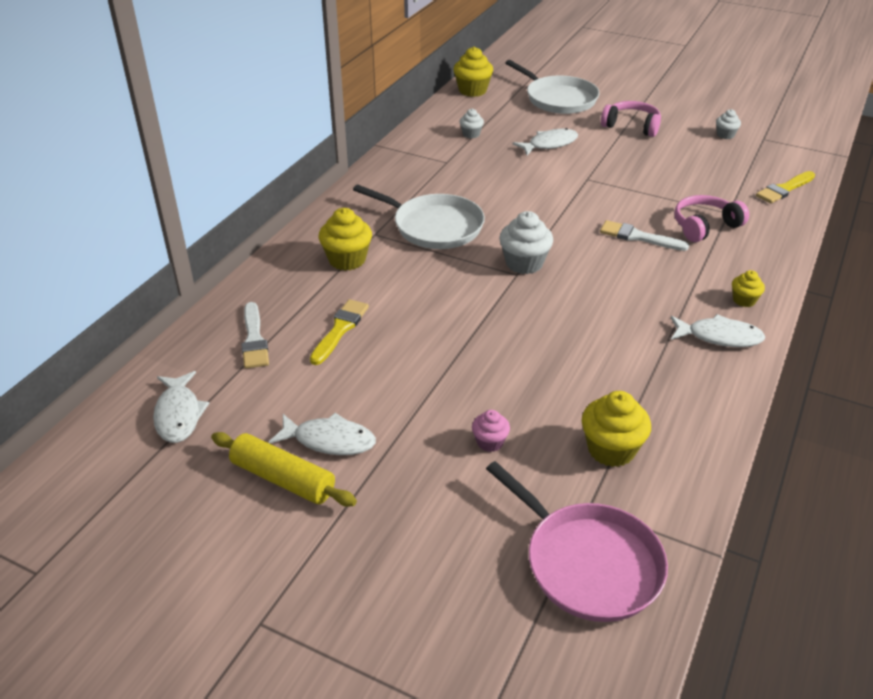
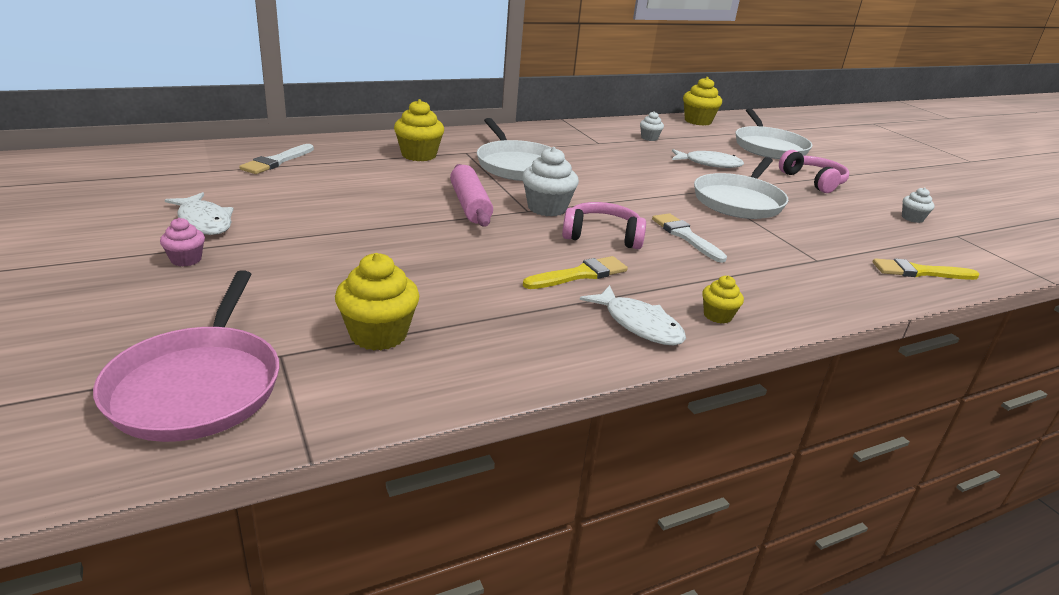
camera: 35 degrees right, 10 degrees down
(178, 414) = (158, 170): white fish -> none
(283, 479) = (135, 223): yellow rolling pin -> none
(340, 329) = (337, 180): yellow brush -> yellow brush (580, 274)
(474, 294) = (470, 205): none -> pink rolling pin
(490, 442) = (298, 278): pink cupcake -> pink cupcake (186, 259)
(619, 178) = (739, 201): none -> white pan
(704, 226) = (771, 257): pink headphones -> pink headphones (602, 236)

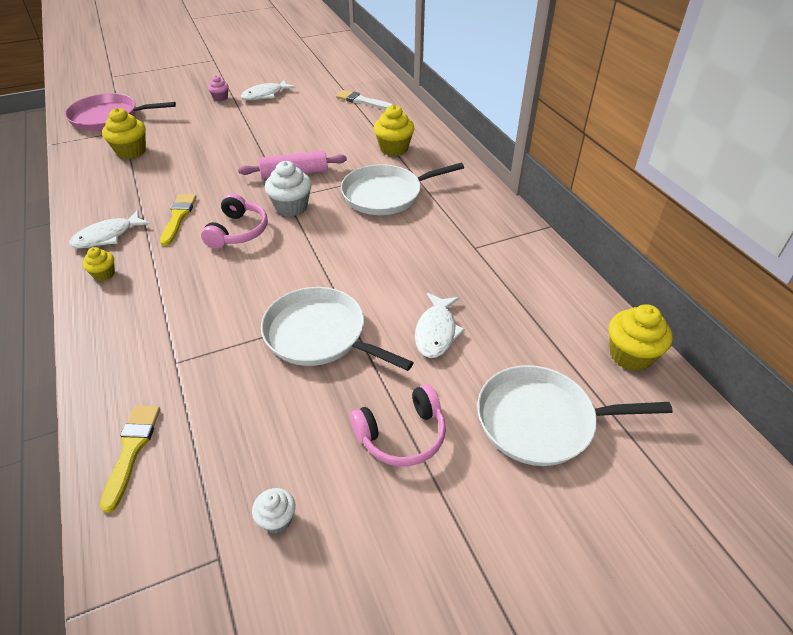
camera: 95 degrees right, 15 degrees up
(580, 274) = (178, 217): yellow brush -> yellow brush turned 150 degrees counterclockwise
(649, 138) = (514, 291): white cupcake -> none
(685, 236) = (234, 278): white brush -> none

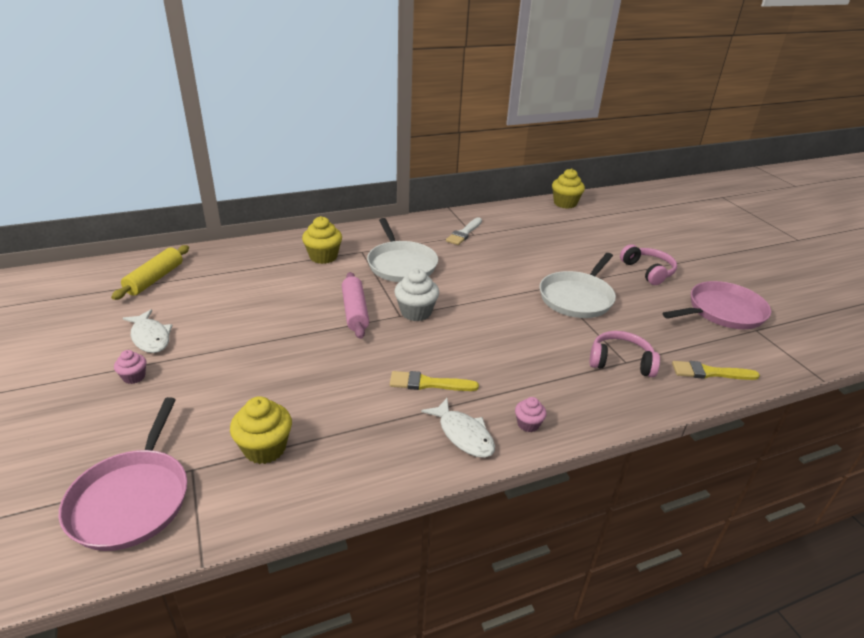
camera: 90 degrees left, 10 degrees down
(104, 274) = (528, 424): yellow cupcake -> pink cupcake
(238, 231) = (454, 341): pink headphones -> pink headphones (620, 362)
(277, 519) = (722, 311): white cupcake -> pink pan
(344, 83) = (155, 279): none -> yellow rolling pin
(362, 101) = (211, 269): white brush -> white brush (464, 233)
(436, 331) = (562, 255): white fish -> none
(541, 420) = (619, 232): white pan -> none

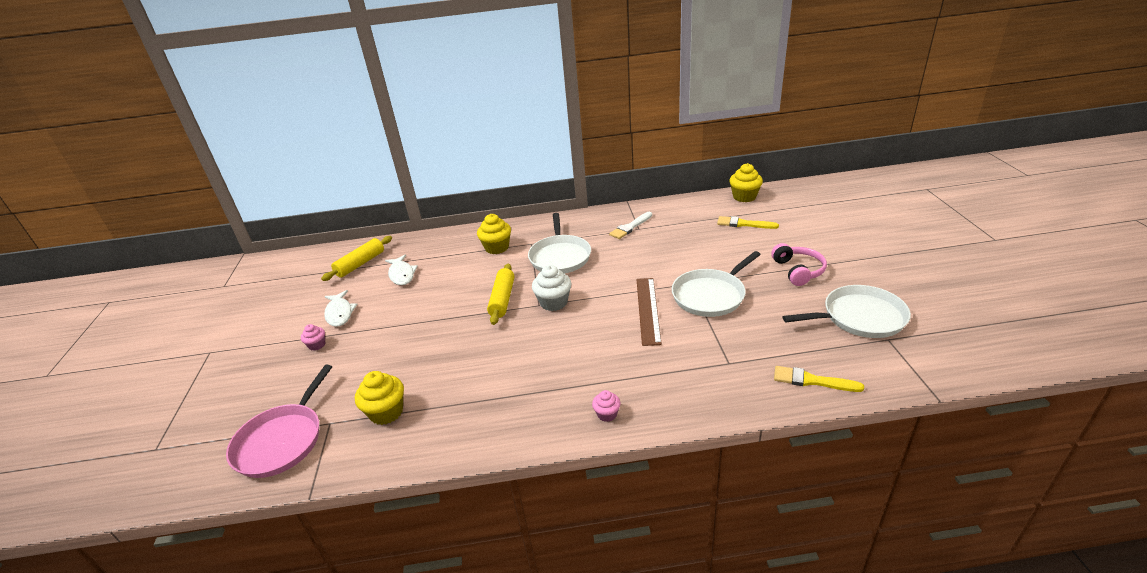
camera: 20 degrees right, 0 degrees up
(355, 311) = (502, 299): pink rolling pin -> yellow rolling pin
(428, 383) = (536, 369): yellow brush -> yellow brush (743, 224)
(463, 434) = (546, 417): white fish -> white fish (402, 274)
(521, 314) = (648, 310): none -> brown ruler
(620, 362) = (723, 362): pink headphones -> none
(722, 311) = (859, 317): pink pan -> white pan

